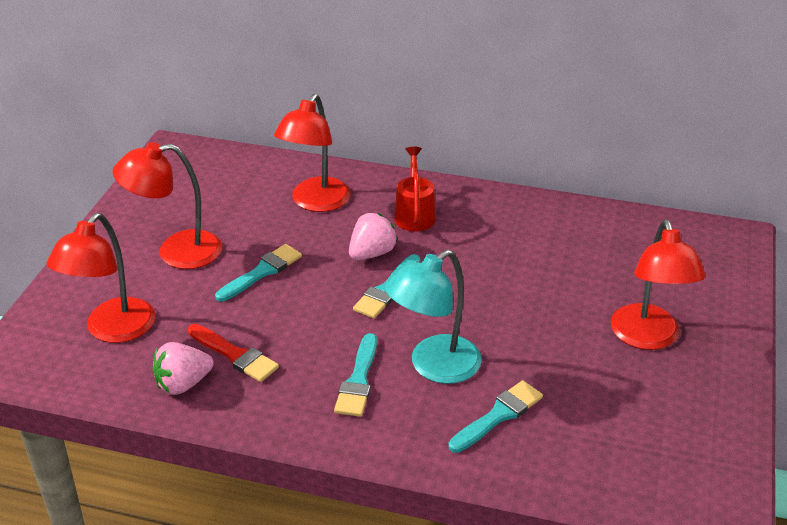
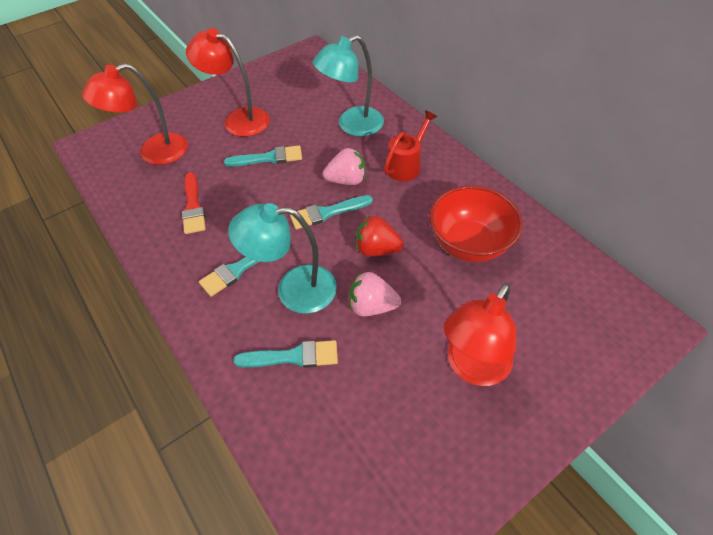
camera: 40 degrees right, 15 degrees up
(183, 384) = (148, 209): pink strawberry -> pink strawberry (372, 306)
(315, 202) = (352, 125): red lamp -> turquoise lamp
(471, 295) = (377, 249): none -> red strawberry
(544, 251) = (469, 244): none -> red bowl

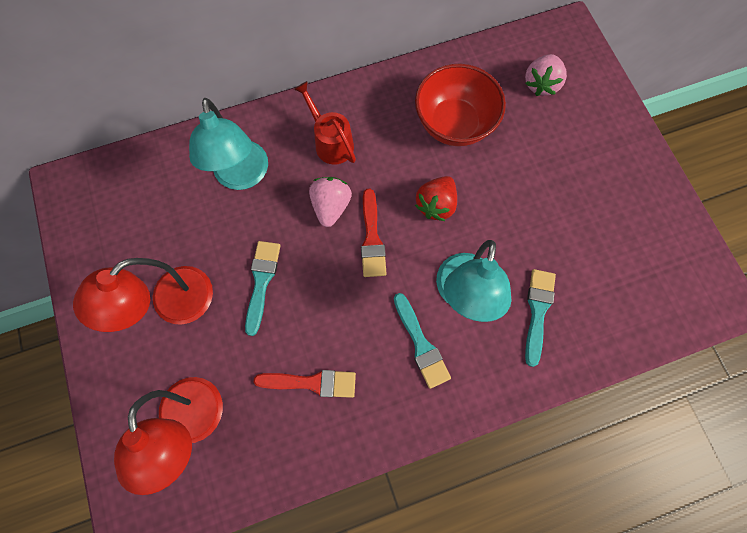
camera: 75 degrees left, 20 degrees up
(327, 213) = (372, 238): turquoise brush -> red brush
(372, 306) = (500, 229): pink strawberry -> pink strawberry (540, 84)
(472, 367) = (579, 170): red lamp -> none

